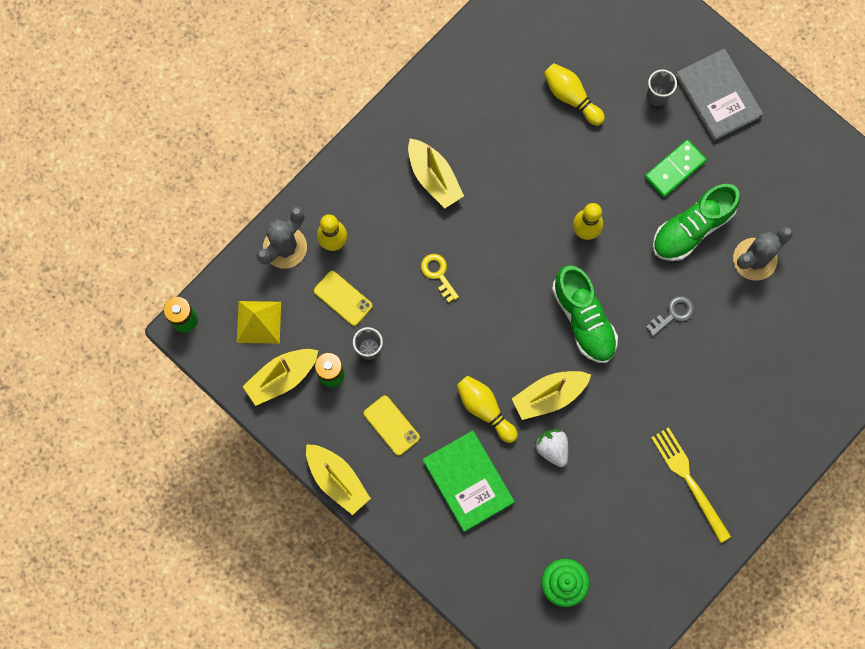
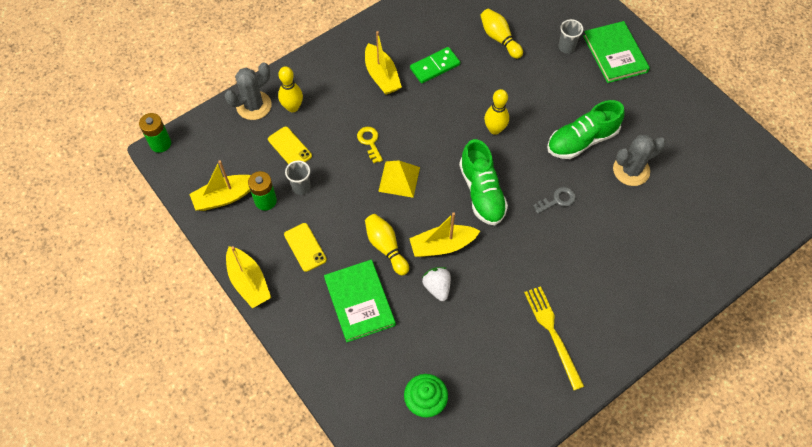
camera: 10 degrees right, 15 degrees down
(259, 322) = (218, 154): yellow pyramid -> yellow pyramid (399, 179)
(674, 169) = (573, 97): green domino -> green domino (435, 66)
(718, 96) = (615, 54): grey book -> green book

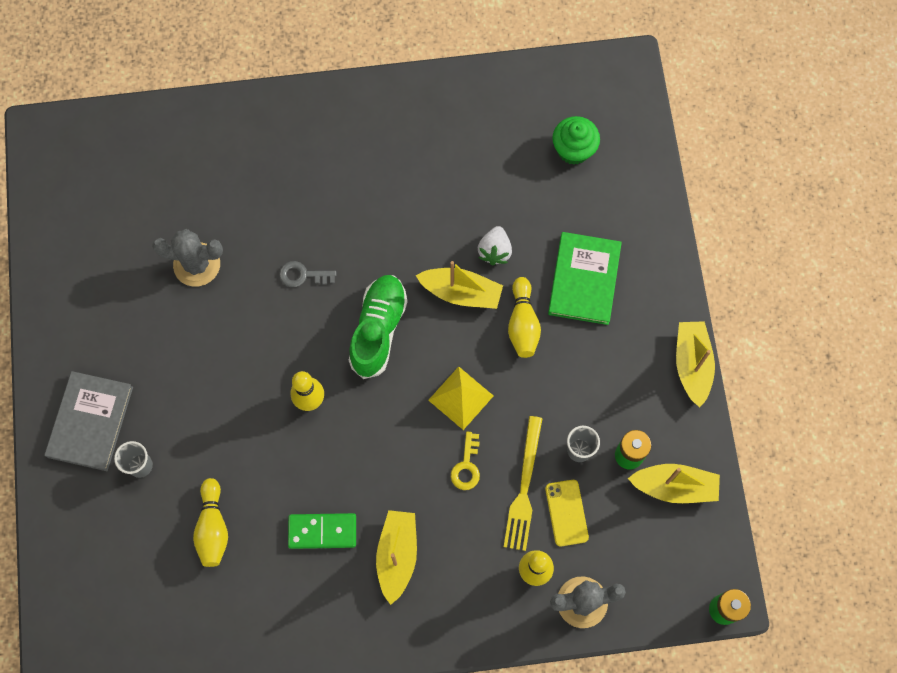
camera: 150 degrees left, 10 degrees up
(305, 247) = (611, 372): yellow phone -> none
(552, 333) = (409, 145): yellow fork -> yellow fork (524, 488)
(581, 140) = (222, 330): green shoe -> none
(615, 54) = (90, 422): green book -> grey book

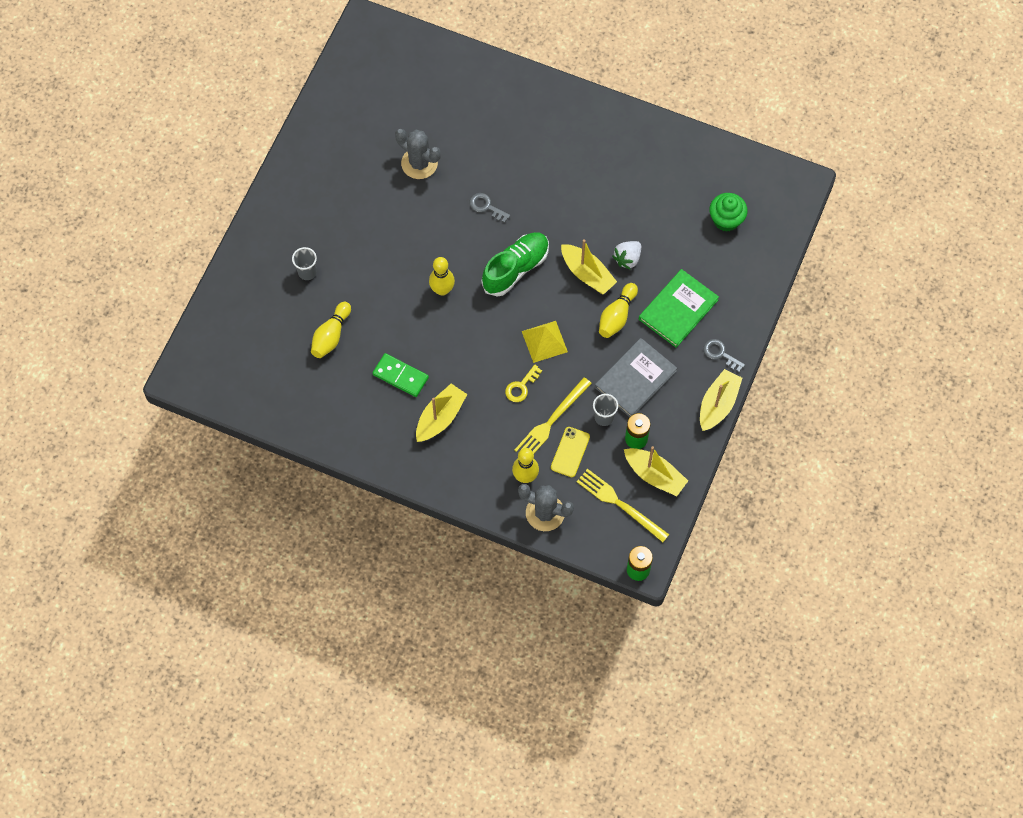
camera: 30 degrees right, 5 degrees down
(90, 422) = (291, 227): grey book -> grey book (635, 379)
(657, 543) = (620, 504): none -> yellow fork
(659, 305) = (720, 354): none -> grey key

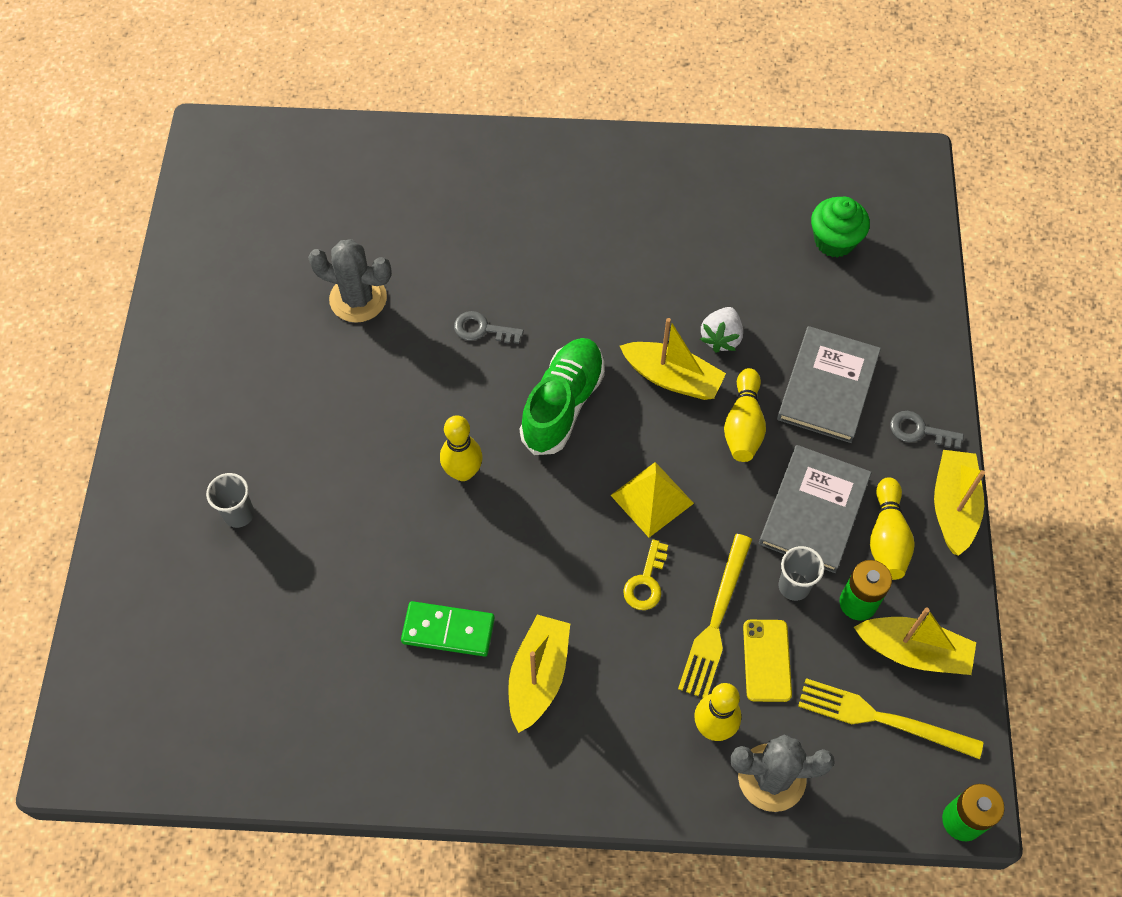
camera: 20 degrees left, 5 degrees down
(331, 335) = (312, 602): yellow bowling pin -> yellow bowling pin (887, 538)
(678, 309) = (827, 386): green book -> grey book

